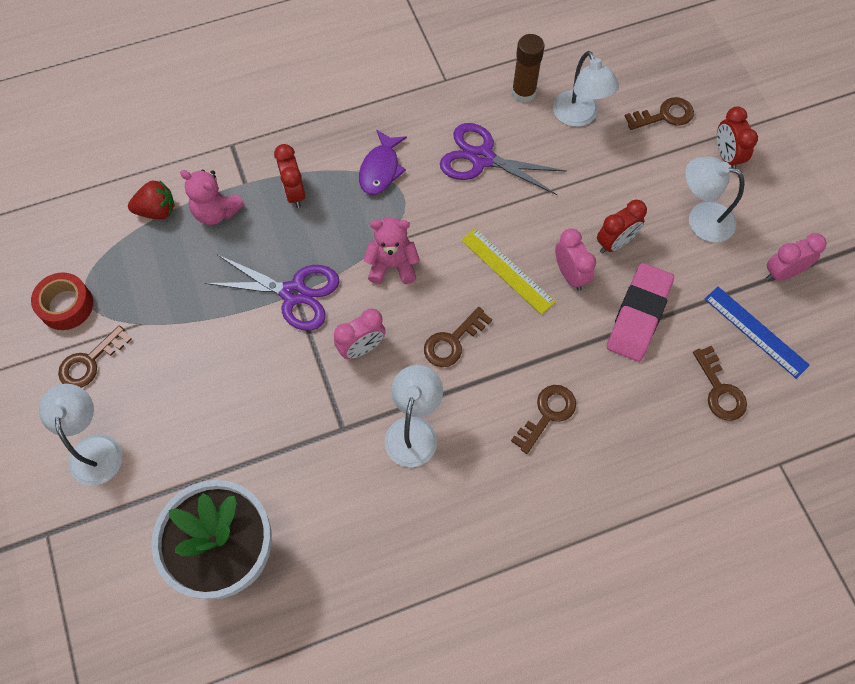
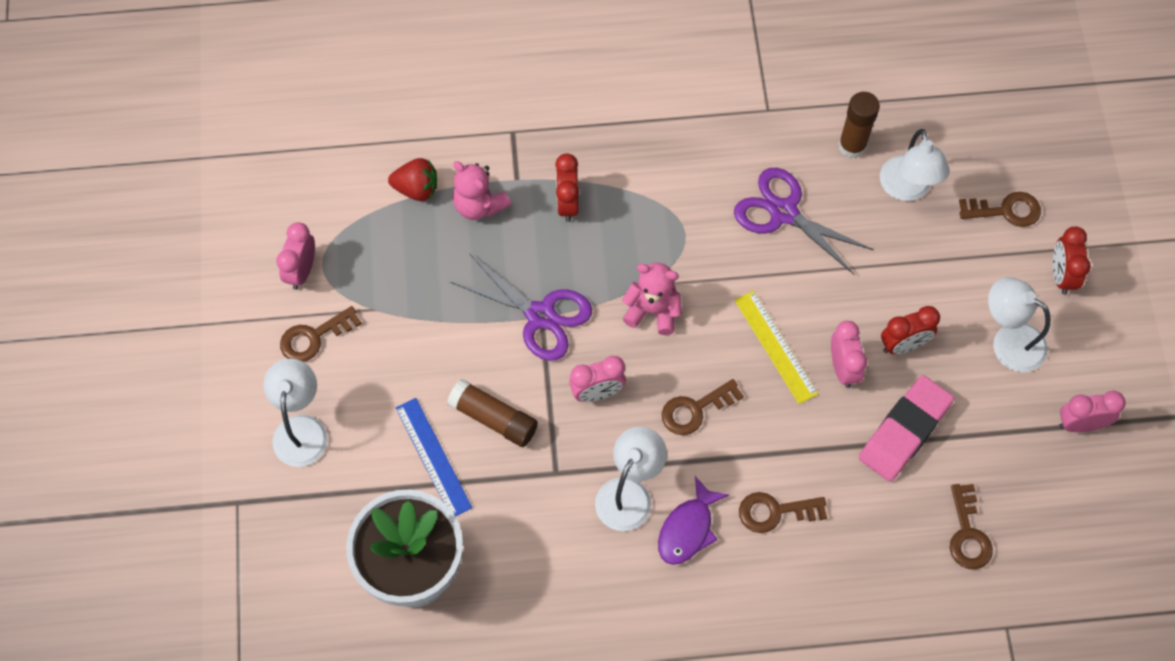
camera: 15 degrees right, 0 degrees up
(66, 305) = (301, 271): red tape -> pink clock
(273, 394) = (493, 418): none -> brown glue stick
(380, 169) = (668, 199): purple fish -> purple fish (688, 529)
(547, 414) = (774, 512): brown key -> brown key turned 150 degrees counterclockwise
(756, 331) = (1028, 481): blue ruler -> blue ruler (433, 457)

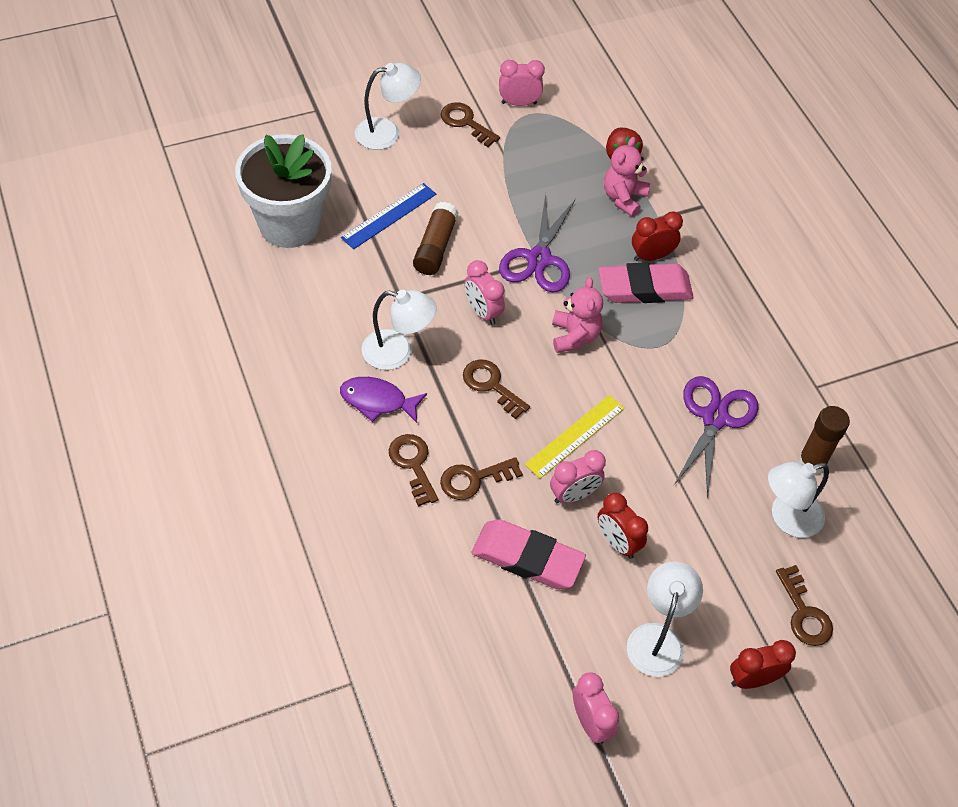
camera: 70 degrees right, 10 degrees down
(608, 224) = (644, 288): none -> pink eraser
(968, 534) = (438, 632): brown key -> brown key (473, 479)

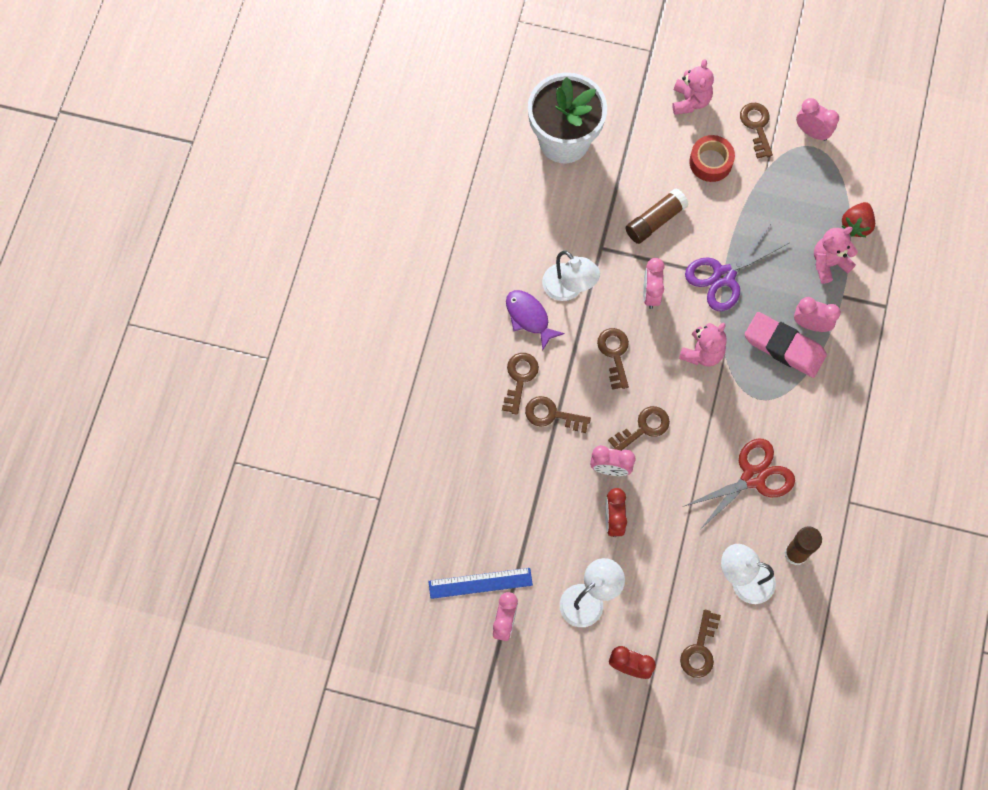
camera: 40 degrees right, 15 degrees up
(387, 132) = (690, 101): white lamp -> pink teddy bear
(389, 216) = (640, 175): blue ruler -> blue ruler (480, 583)
(447, 172) = (710, 162): none -> red tape
(527, 558) = (546, 491): pink eraser -> none
(575, 436) = (644, 428): yellow ruler -> brown key
(651, 256) = (811, 324): red clock -> pink clock
(715, 418) = (753, 477): purple scissors -> red scissors

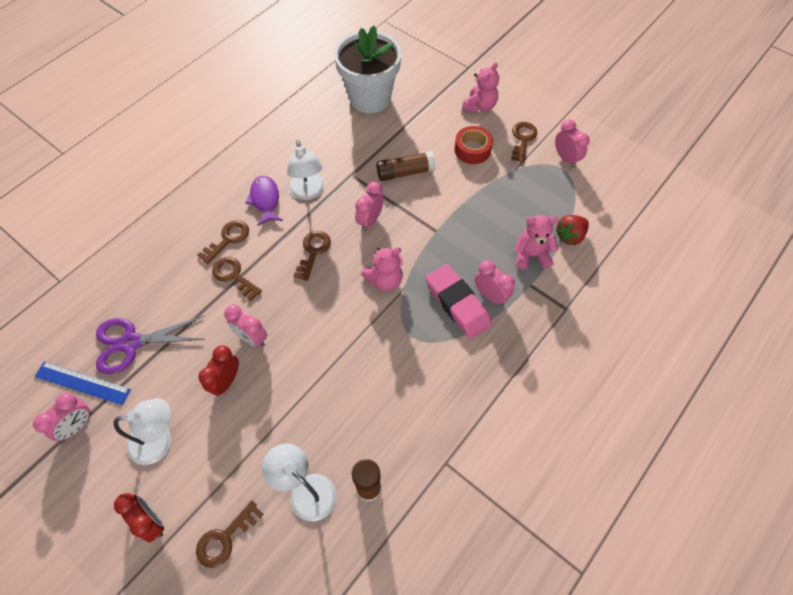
camera: 25 degrees right, 10 degrees down
(644, 428) = (300, 317): brown key -> none
(723, 276) = (437, 230): purple scissors -> purple scissors (131, 343)
(753, 477) = (369, 400): red scissors -> none

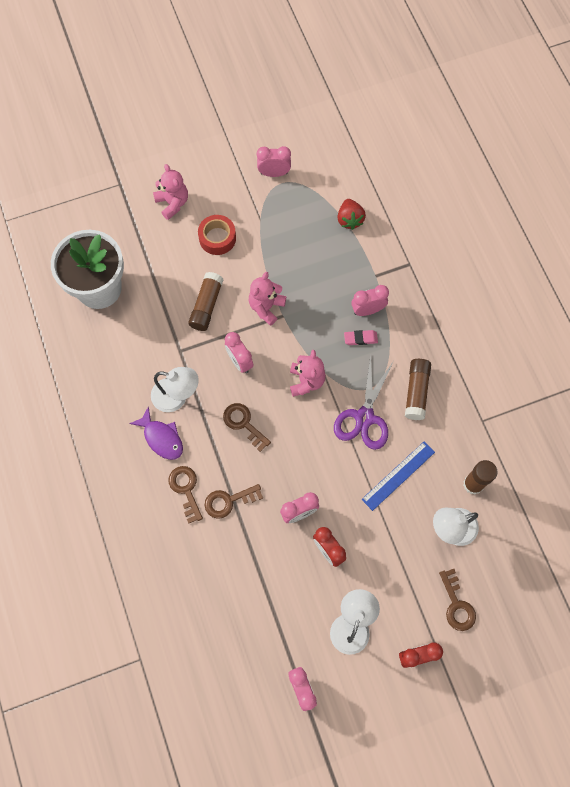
camera: 60 degrees left, 10 degrees up
(82, 383) = (262, 671): blue ruler -> blue ruler (398, 475)
(131, 343) = (246, 616): purple scissors -> purple scissors (364, 417)
(265, 200) = (161, 438): purple fish -> purple fish turned 150 degrees counterclockwise
(435, 381) = (416, 392): none -> brown glue stick
(457, 304) = (360, 338): pink eraser -> pink eraser, size x0.48
(522, 139) = (232, 192): brown key -> none
(531, 255) = (349, 258): pink teddy bear -> pink teddy bear (266, 307)

